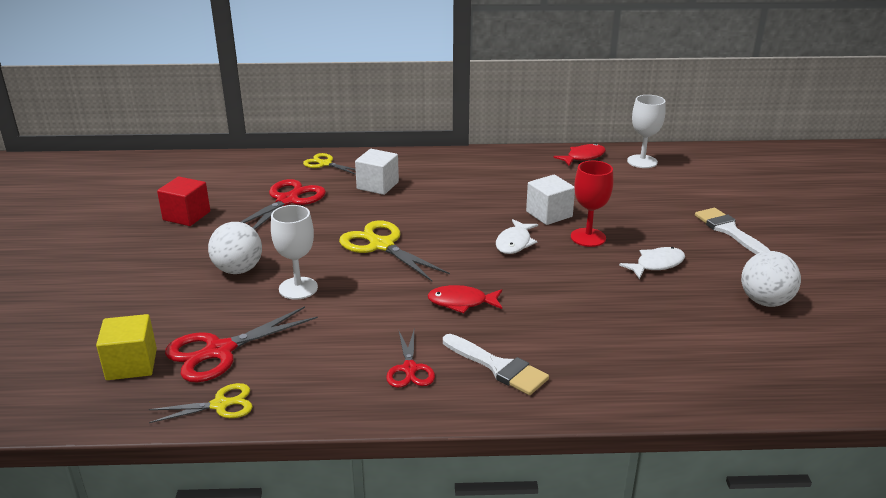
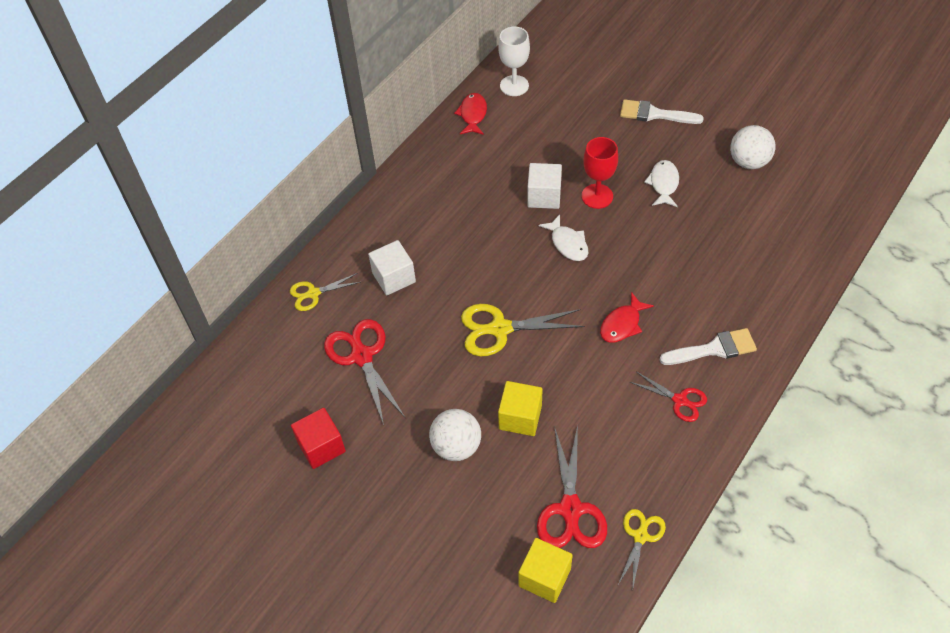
camera: 50 degrees left, 25 degrees up
(298, 288) = (520, 417): white goblet -> yellow cube

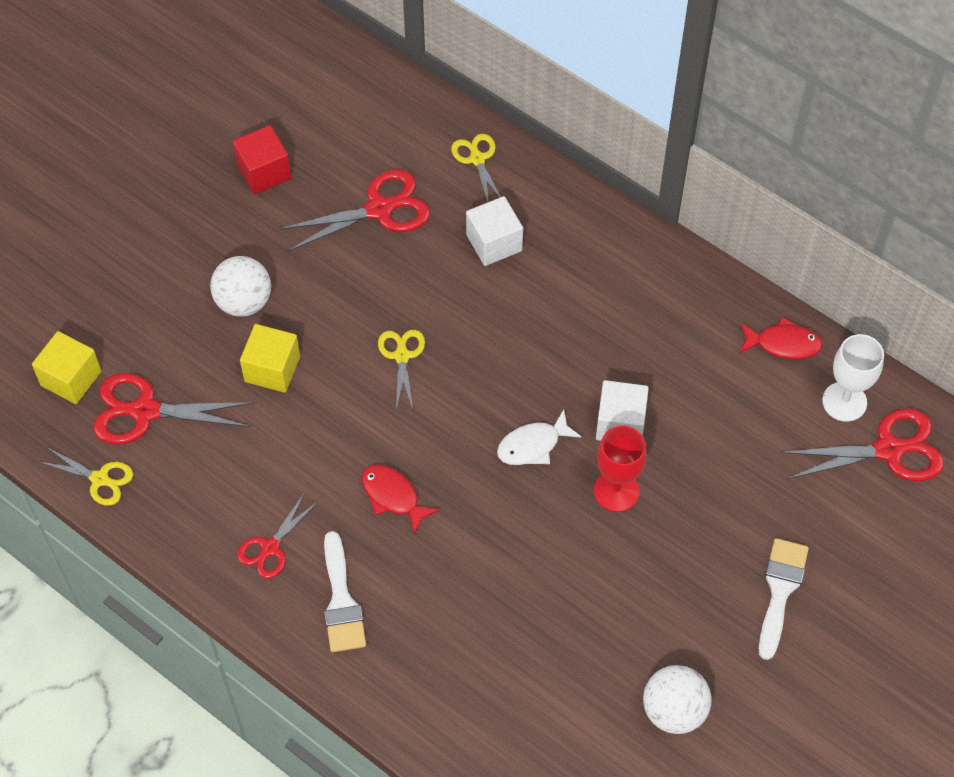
camera: 90 degrees right, 5 degrees up
(500, 329) = (402, 356): yellow scissors -> yellow scissors, size x0.60
(547, 66) = (888, 450): none -> red scissors
(663, 184) = (635, 582): white fish -> none

